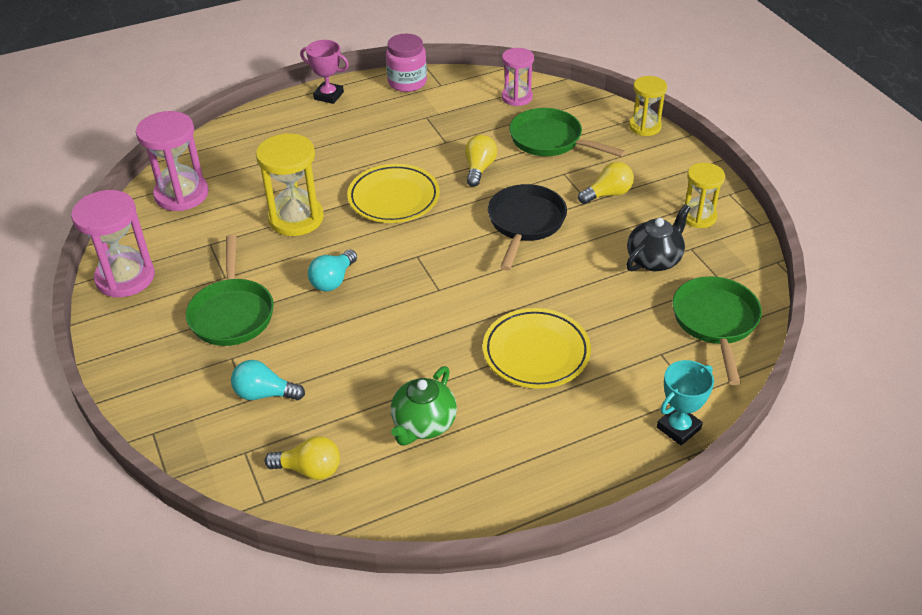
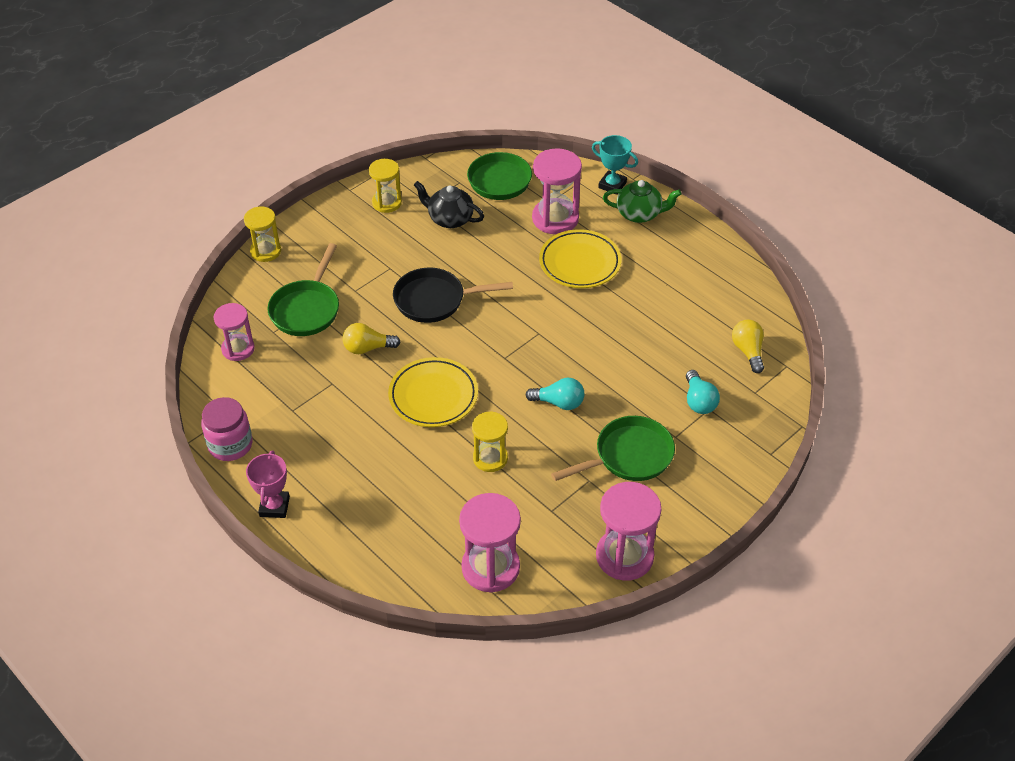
camera: 110 degrees left, 5 degrees up
(296, 218) = (490, 458): yellow hourglass -> yellow hourglass, size x0.64
(423, 424) = (677, 304): green teapot -> green teapot (639, 214)
(608, 194) = (375, 258): yellow light bulb -> none
(626, 351) = (555, 218): none -> pink hourglass

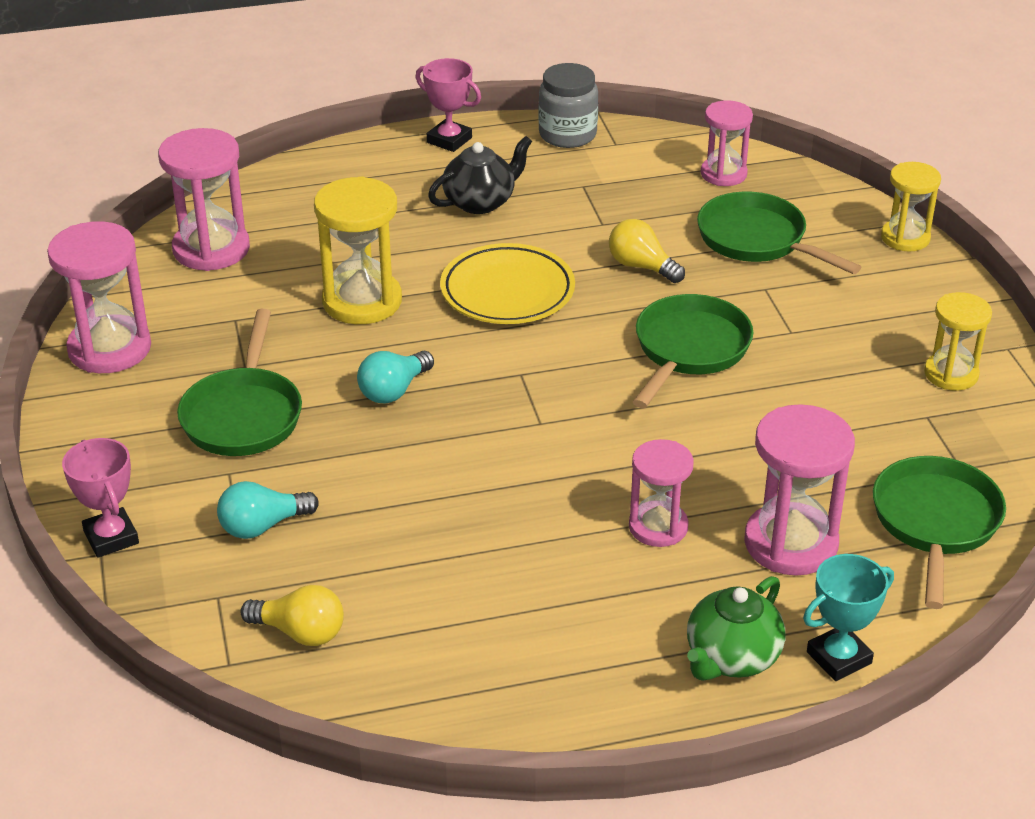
camera: 120 degrees right, 10 degrees down
(230, 445) = (567, 135): pink jar -> grey jar
(367, 348) = (641, 266): yellow light bulb -> yellow light bulb turned 75 degrees counterclockwise
(434, 300) = (689, 350): black pan -> green pan
(450, 219) = (867, 425): black teapot -> black teapot (480, 202)
(490, 458) = (362, 301): yellow hourglass -> yellow hourglass, size x1.56
(580, 263) = (658, 527): yellow plate -> pink hourglass
(699, 401) = (262, 526): turquoise light bulb -> turquoise light bulb turned 45 degrees counterclockwise
(757, 456) = (111, 537): none -> pink trophy

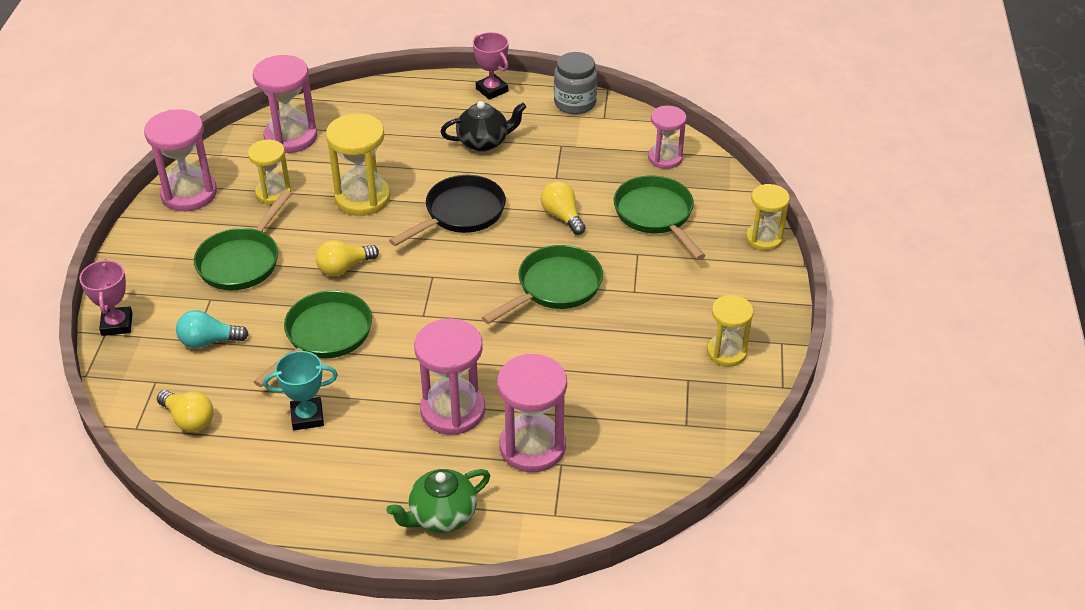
camera: 20 degrees right, 5 degrees up
(232, 322) = (273, 193): none -> yellow hourglass
(394, 390) = (344, 268): turquoise light bulb -> yellow light bulb
(507, 291) = (461, 213): yellow plate -> black pan
(658, 527) = (453, 410): pink hourglass -> pink hourglass, size x1.56
(839, 658) = (511, 537): turquoise trophy -> turquoise trophy (307, 417)
(935, 523) = (640, 460): green pan -> green pan (324, 336)

